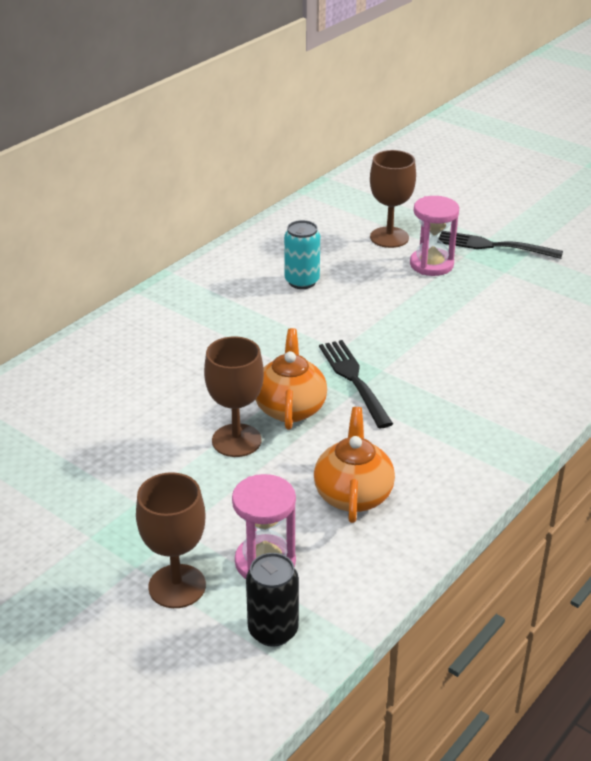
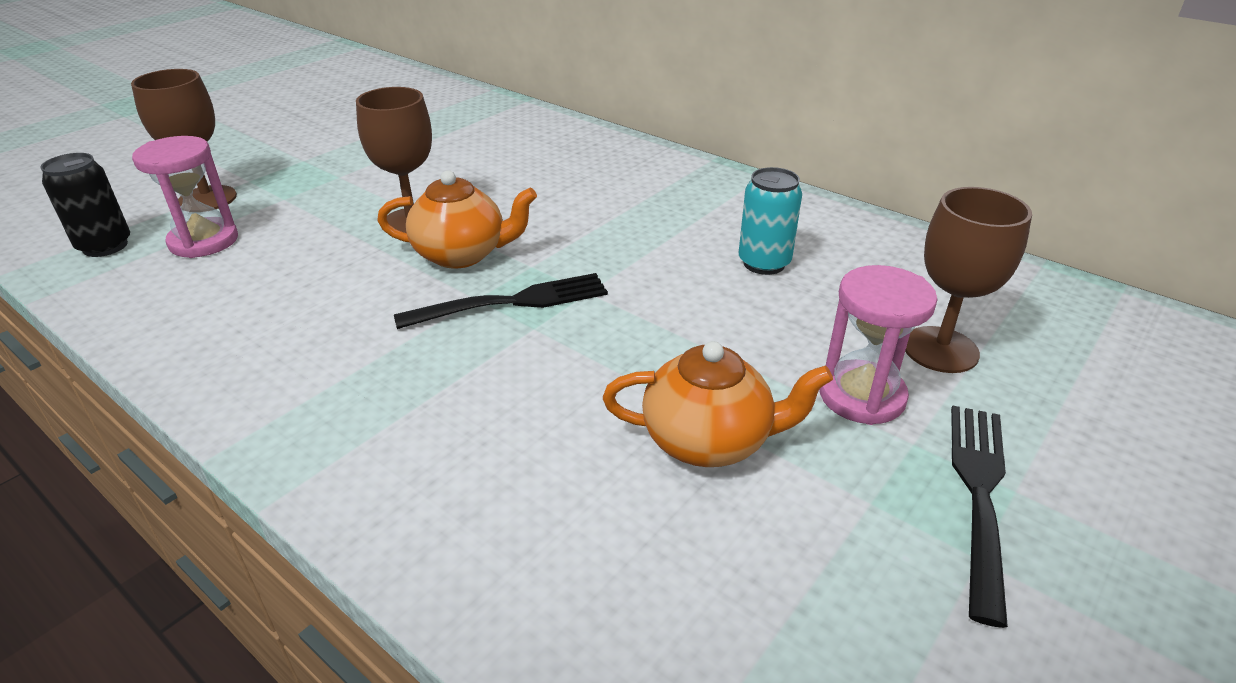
camera: 90 degrees right, 0 degrees up
(353, 494) = (275, 296): orange teapot -> orange teapot (709, 441)

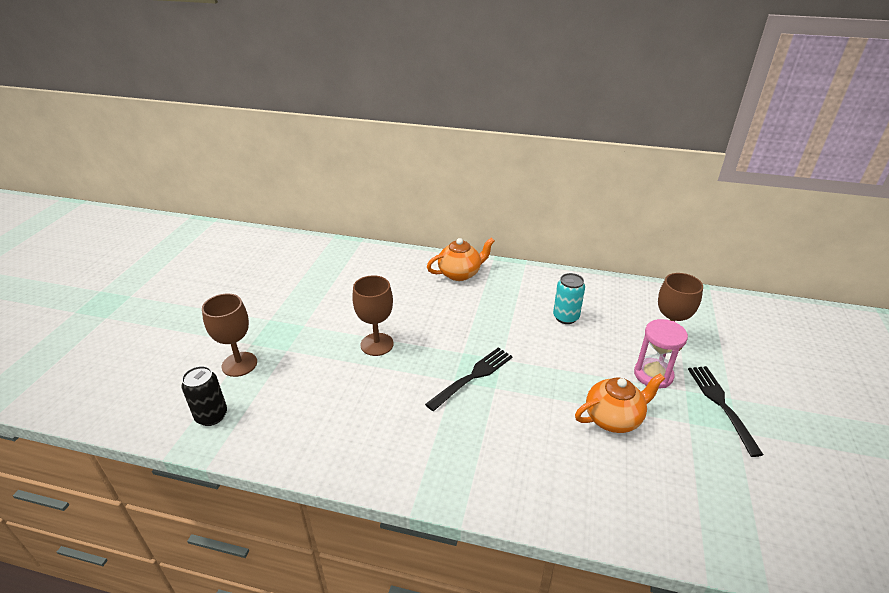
camera: 25 degrees left, 0 degrees up
(204, 241) = (270, 393): pink hourglass -> none
(462, 254) = (422, 356): orange teapot -> orange teapot (460, 273)

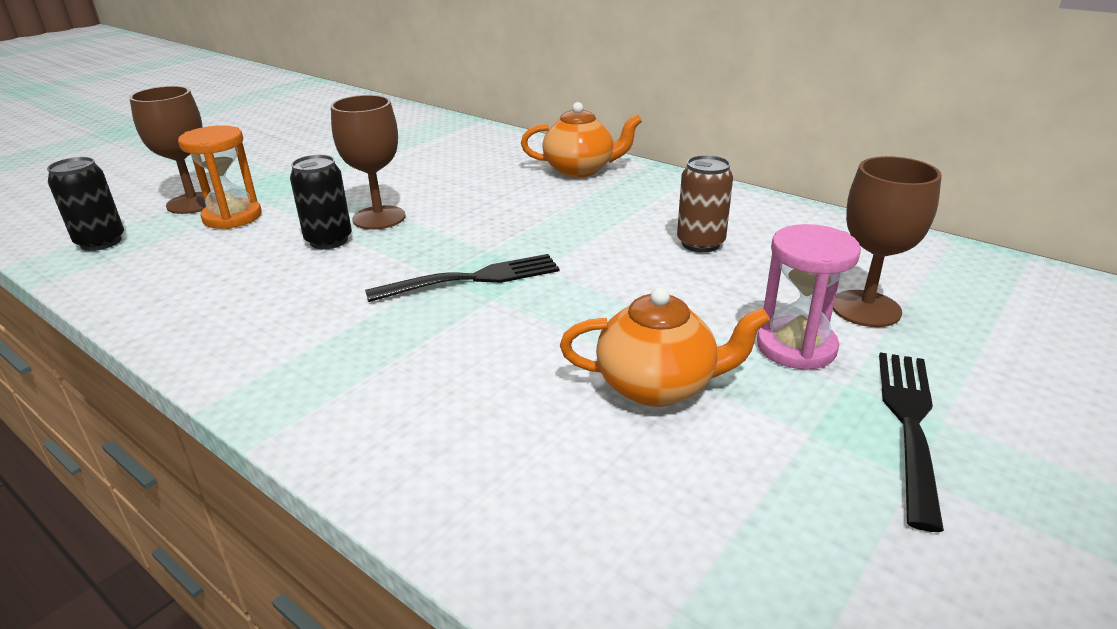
camera: 25 degrees right, 5 degrees down
(280, 369) = (232, 217): none -> orange hourglass
(364, 371) = (329, 241): none -> black can
(565, 317) = (700, 243): turquoise can -> brown can

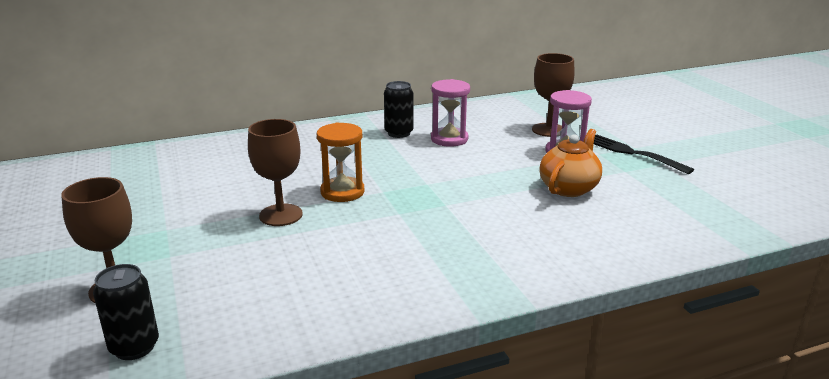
camera: 60 degrees left, 5 degrees down
(232, 217) = (182, 273): orange hourglass -> orange hourglass (342, 192)
(329, 241) = (293, 240): black can -> black can (399, 133)
(473, 279) = (414, 204): black fork -> none
(580, 170) = (307, 138): orange teapot -> none
(700, 243) = (449, 139): brown can -> pink hourglass

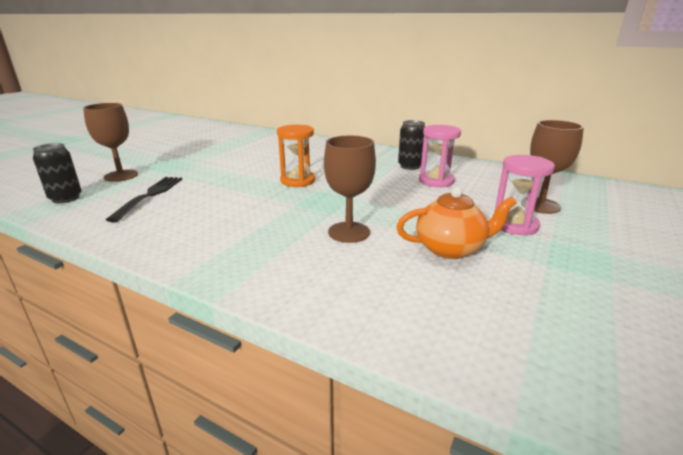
camera: 50 degrees right, 0 degrees up
(281, 215) = (244, 178): brown goblet -> brown goblet (349, 232)
(633, 153) = (595, 256): black fork -> black fork (149, 196)

